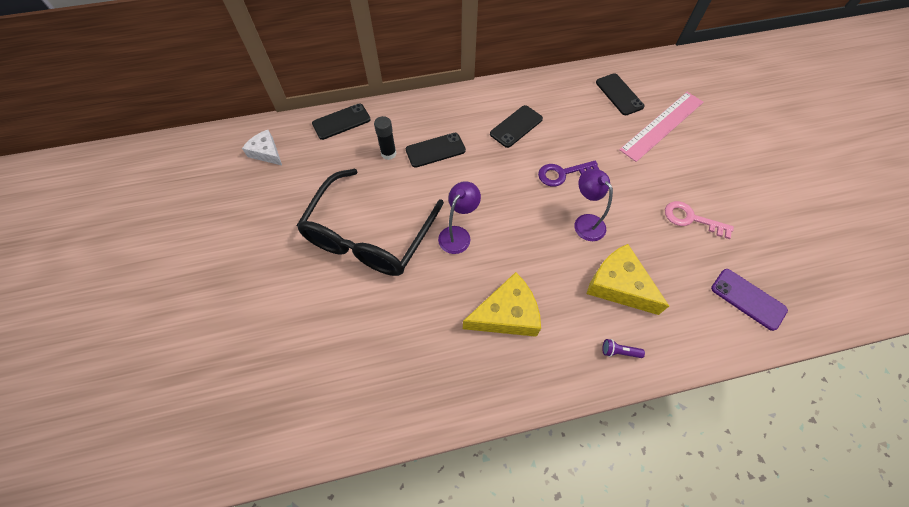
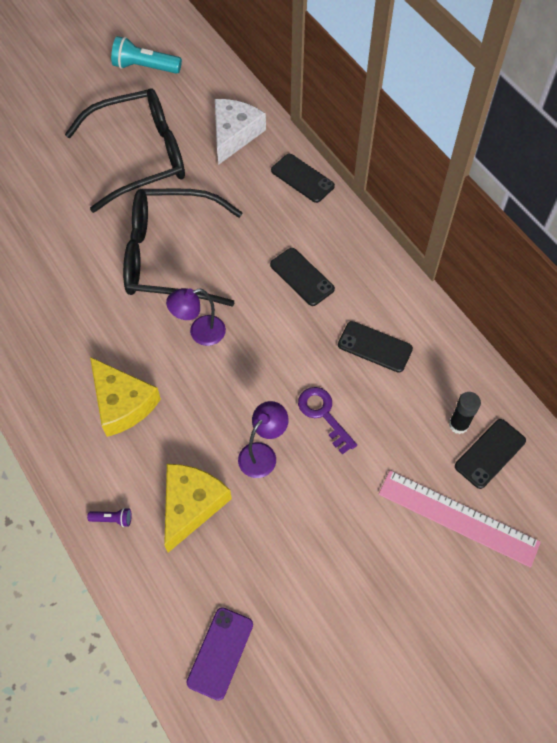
camera: 70 degrees right, 0 degrees up
(137, 197) = (145, 67): none -> turquoise flashlight
(243, 230) = (140, 157): none -> black glasses
(266, 152) = (234, 134): white cheese -> white cheese, size x1.58
(388, 153) = (278, 236): black glue stick -> black glue stick (458, 425)
(458, 234) = (200, 333): purple lamp -> purple lamp turned 150 degrees clockwise
(619, 351) = (112, 519): purple flashlight -> purple flashlight turned 105 degrees clockwise
(691, 219) = (313, 573): pink key -> none

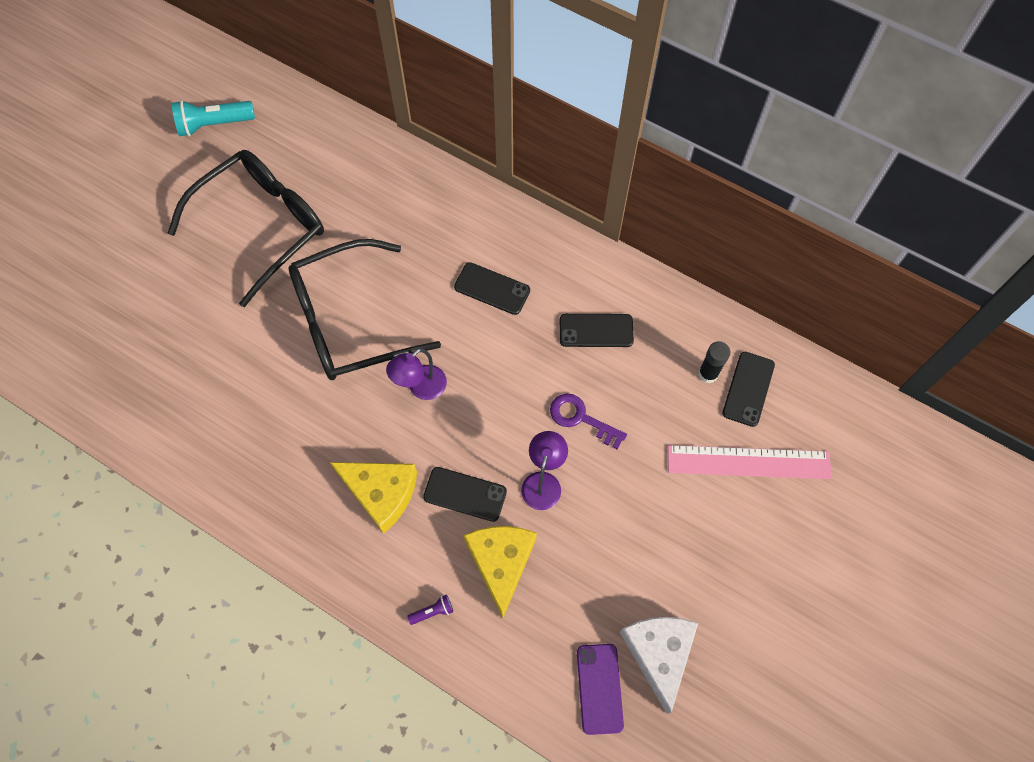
camera: 25 degrees left, 5 degrees up
(234, 134) = (348, 164): white cheese -> white cheese (659, 653)
(302, 178) = (441, 185): black phone -> black phone (465, 494)

